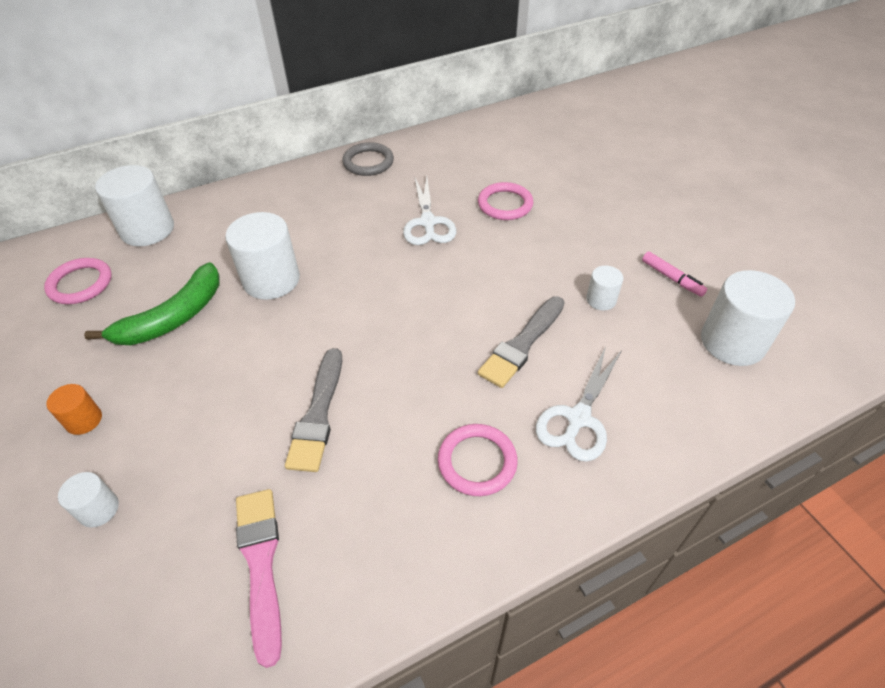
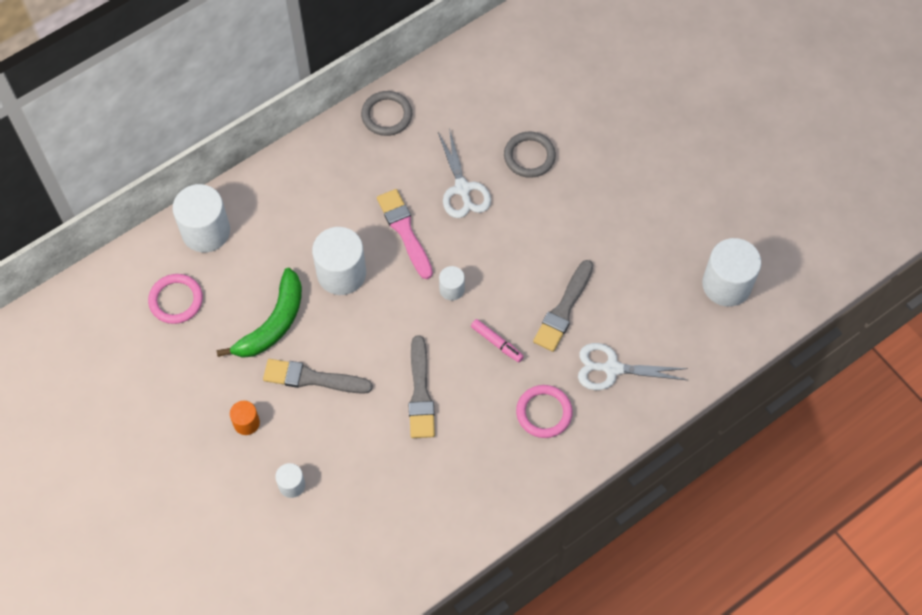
camera: 10 degrees left, 15 degrees up
(190, 380) = (312, 378): none -> grey brush
(261, 563) = (416, 503): pink brush -> pink brush (404, 231)
(505, 204) = (529, 156): pink ring -> grey ring
(578, 418) = (612, 368): white scissors -> white scissors turned 75 degrees clockwise
(601, 300) = (623, 256): white cylinder -> white cylinder (452, 289)
(672, 278) = (680, 226): pink marker -> pink marker (497, 343)

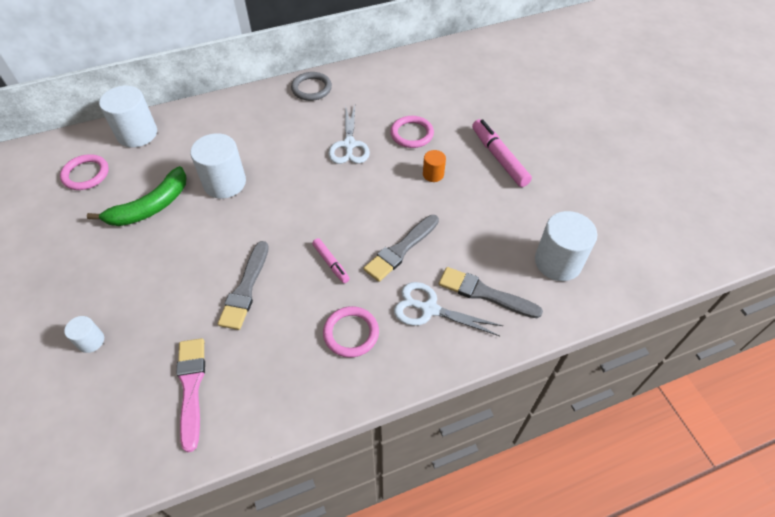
camera: 15 degrees right, 10 degrees down
(246, 423) = (84, 278): orange cylinder -> orange cylinder (433, 174)
(312, 378) = (159, 255): grey brush -> grey brush (484, 293)
(404, 231) = (290, 164): pink brush -> pink brush (191, 387)
(452, 289) = (309, 213): white cylinder -> none
(529, 156) = (412, 134): grey ring -> pink ring
(636, 167) = (499, 158): none -> pink marker

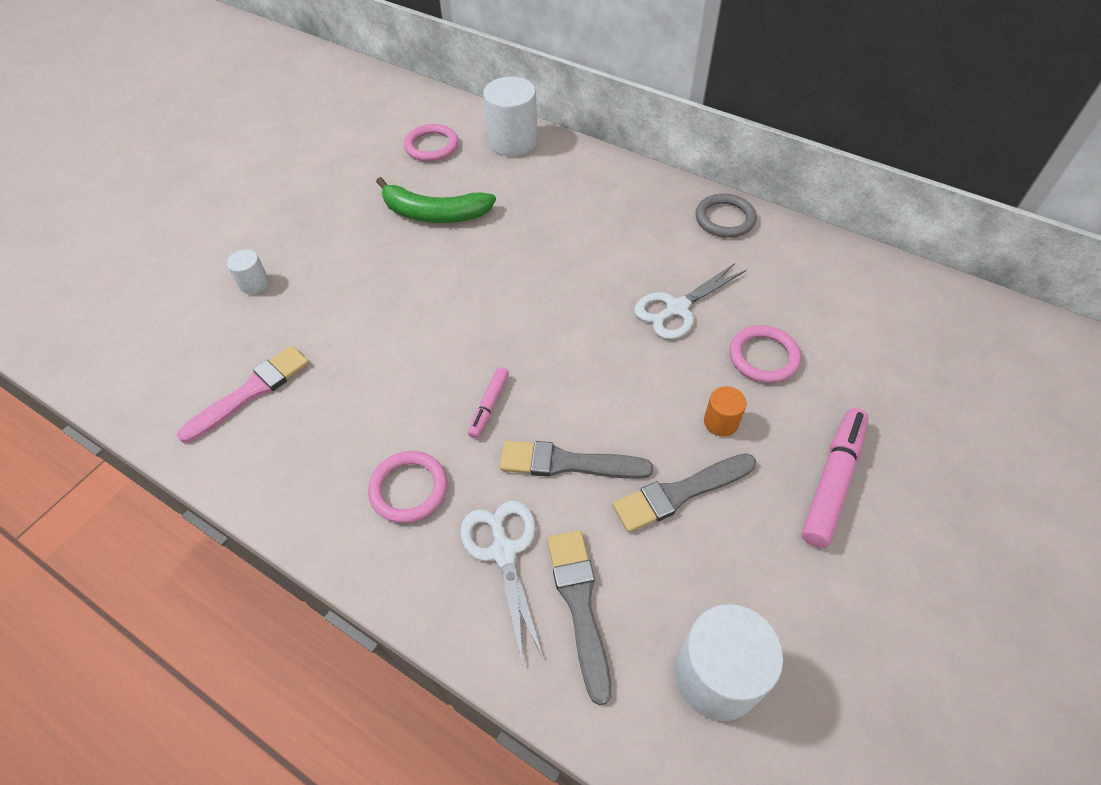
camera: 55 degrees right, 0 degrees up
(224, 183) = (515, 244): white cylinder -> none
(245, 289) = (395, 354): grey brush -> grey brush (680, 493)

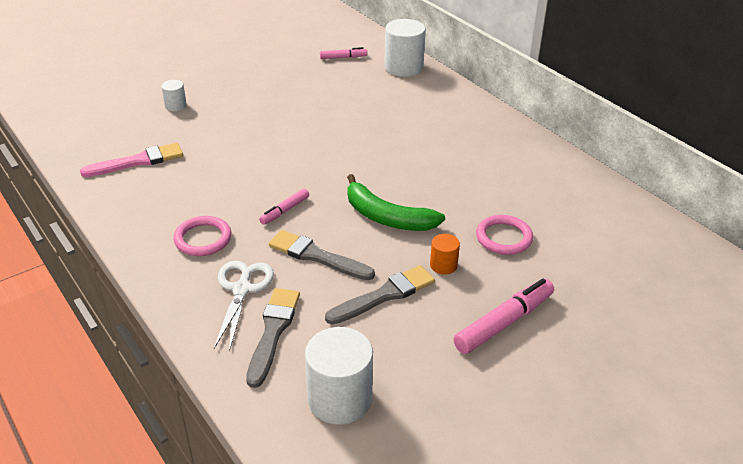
camera: 20 degrees right, 15 degrees down
(431, 146) = (343, 57): pink ring -> pink marker
(434, 214) = (319, 96): green banana -> green banana (387, 217)
(677, 308) = (457, 193): white scissors -> none
(680, 493) = (384, 295): grey brush -> grey brush turned 150 degrees clockwise
(724, 219) = (533, 150): grey ring -> none

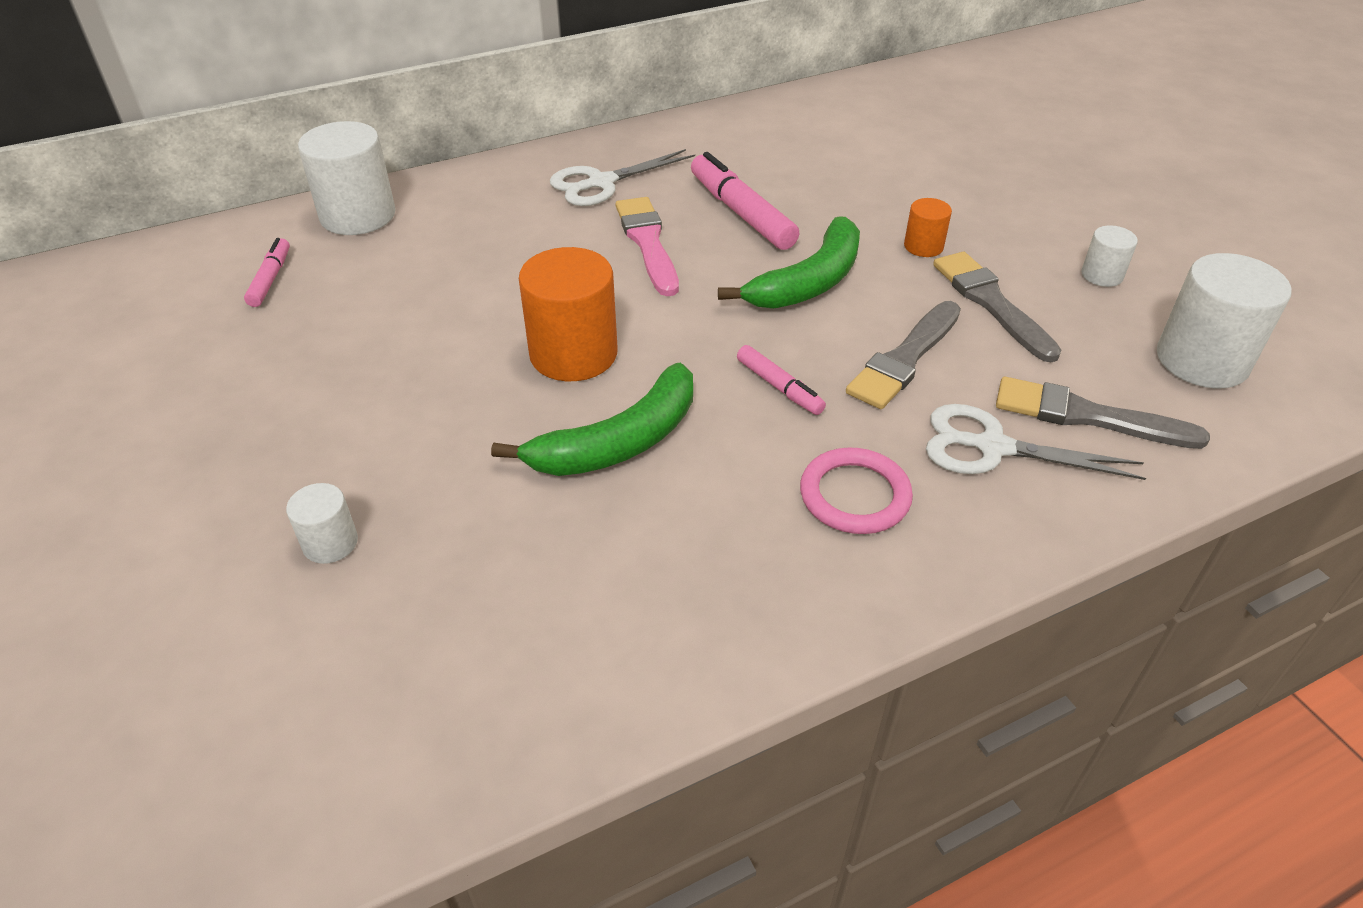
camera: 80 degrees left, 5 degrees up
(138, 161) = (558, 608): pink brush -> pink brush (648, 242)
(238, 165) = (619, 442): none -> green banana
(302, 144) = (573, 354): none -> orange cylinder
(435, 355) = (1102, 275): none -> white cylinder
(468, 133) = (601, 183): none -> white scissors
(504, 237) = (864, 192): pink ring -> none
(504, 322) = (1032, 217): pink marker -> pink marker (741, 213)

